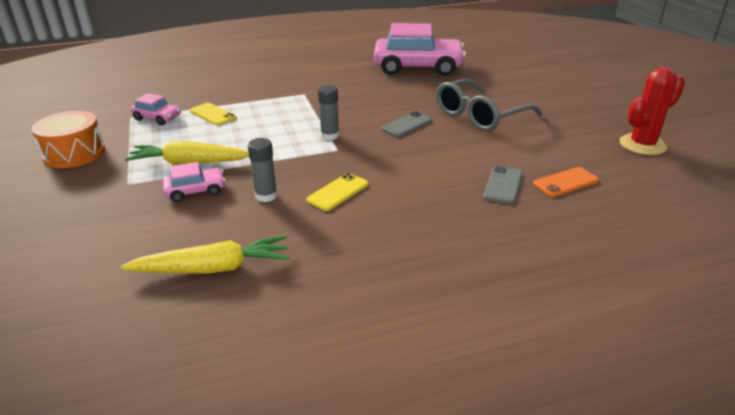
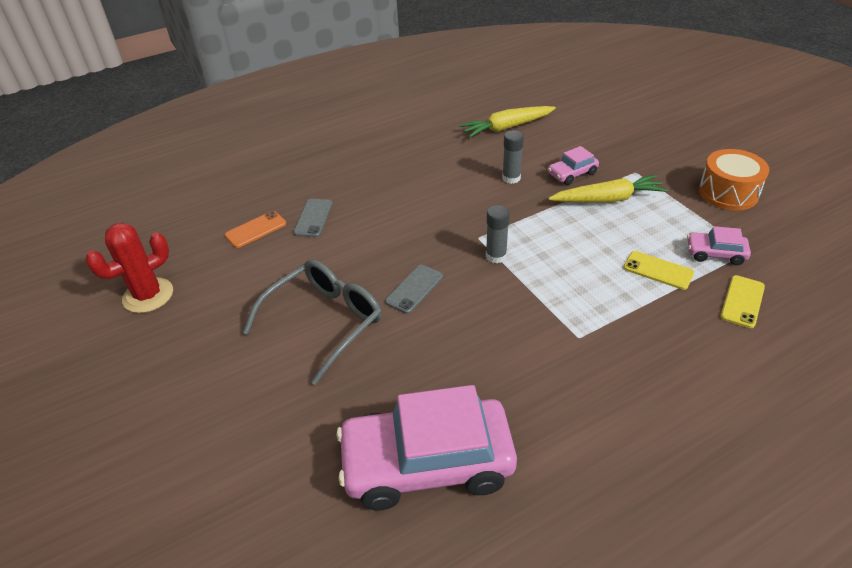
camera: 170 degrees right, 10 degrees up
(338, 192) = (454, 190): yellow phone -> yellow phone (742, 301)

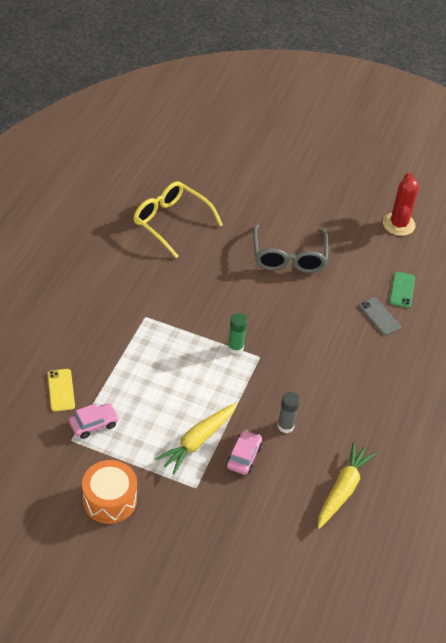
camera: 135 degrees right, 5 degrees up
(256, 230) = (402, 290): orange phone -> green phone
(414, 289) = (262, 300): grey phone -> none
(427, 463) = (172, 223): pink car -> yellow glasses
(496, 256) = (235, 347): grey glue stick -> green glue stick
(658, 270) = (125, 389): yellow phone -> none

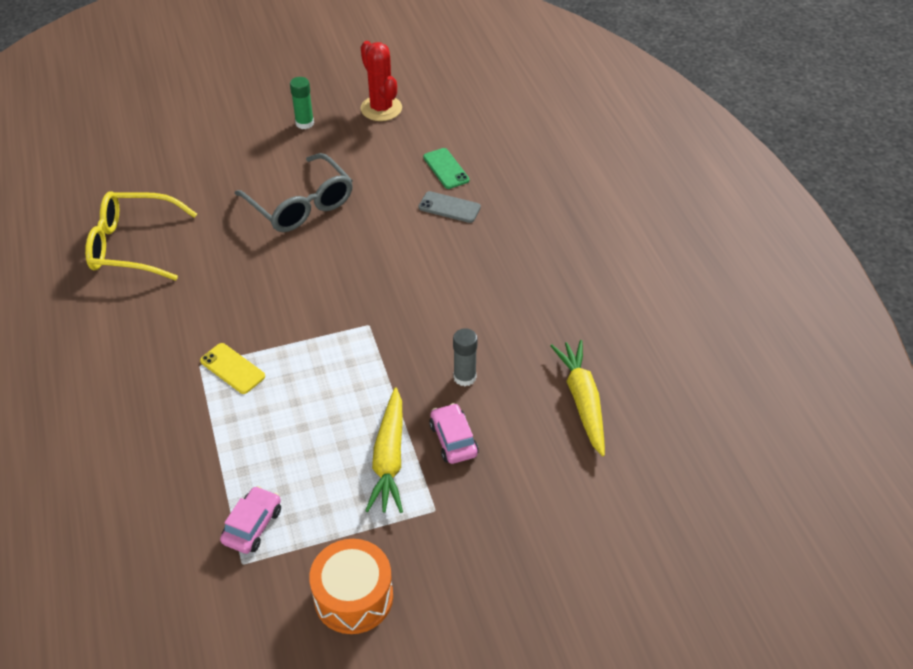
camera: 35 degrees left, 0 degrees up
(61, 390) = (174, 515): yellow phone -> yellow phone (232, 368)
(235, 347) = (333, 332): green glue stick -> green glue stick (304, 123)

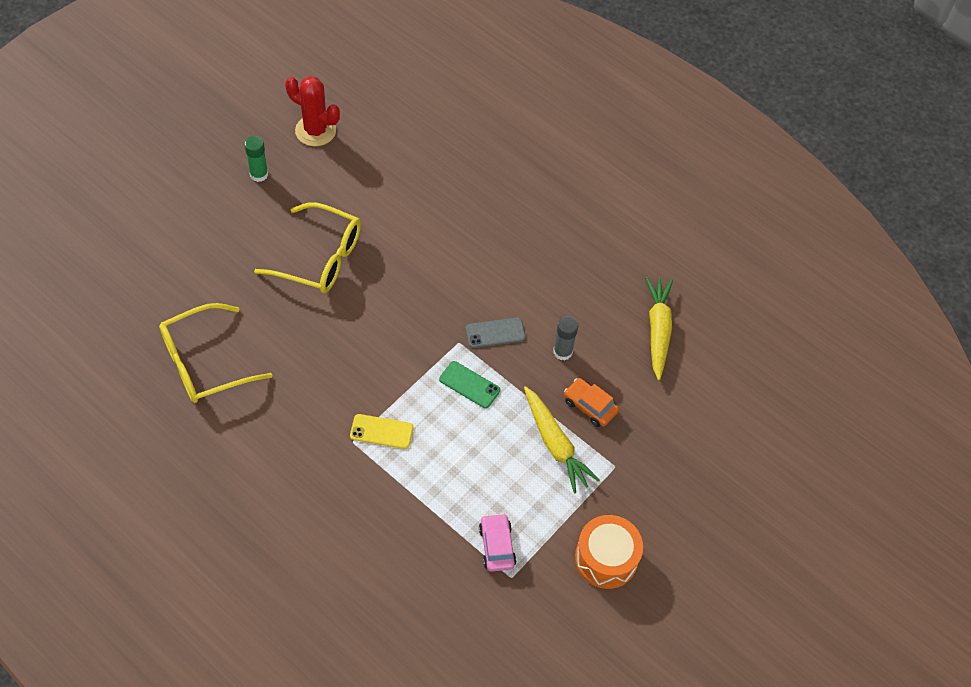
camera: 35 degrees left, 10 degrees up
(300, 204) = (319, 257): grey glasses -> yellow glasses
(446, 169) = (415, 169): green phone -> green phone (469, 385)
(449, 207) = (445, 206): grey phone -> grey phone (495, 333)
(453, 439) = (590, 406): pink car -> orange car
(582, 401) = (658, 330): yellow carrot -> yellow carrot turned 45 degrees clockwise

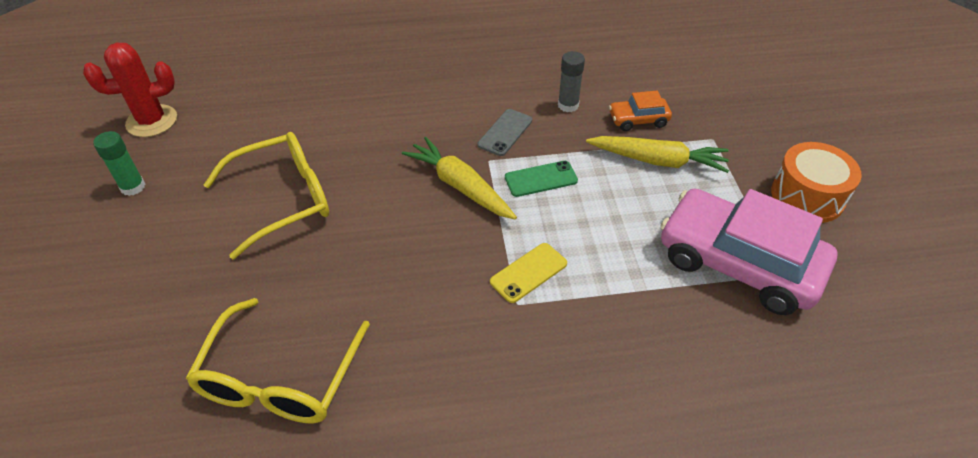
camera: 45 degrees left, 10 degrees down
(496, 546) = (738, 263): pink car -> pink car, size x2.22
(658, 330) = (602, 47): yellow carrot -> yellow carrot (460, 186)

